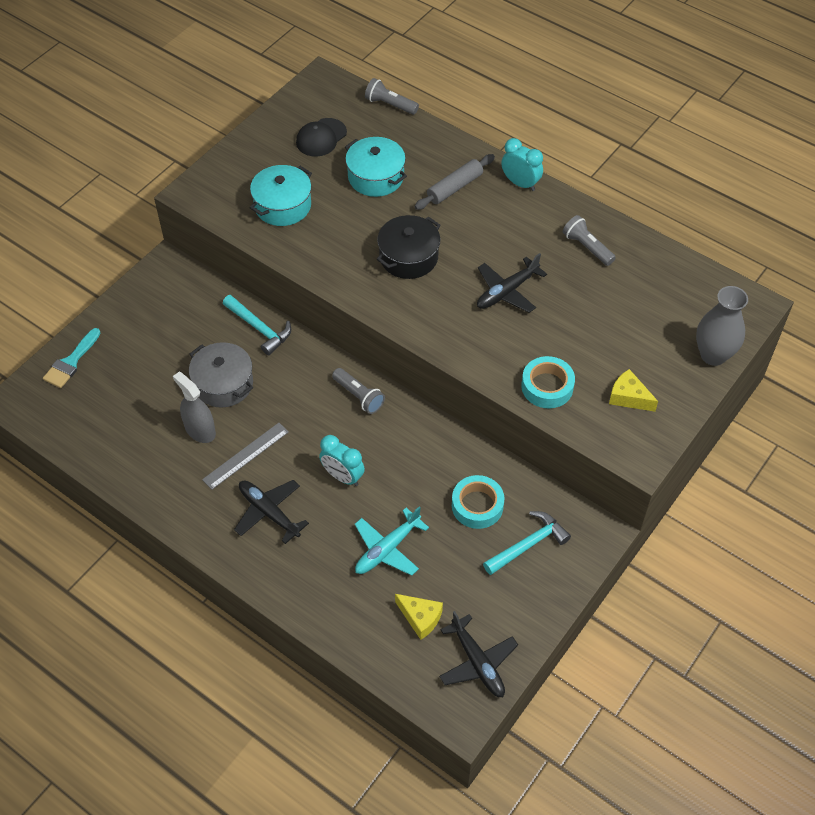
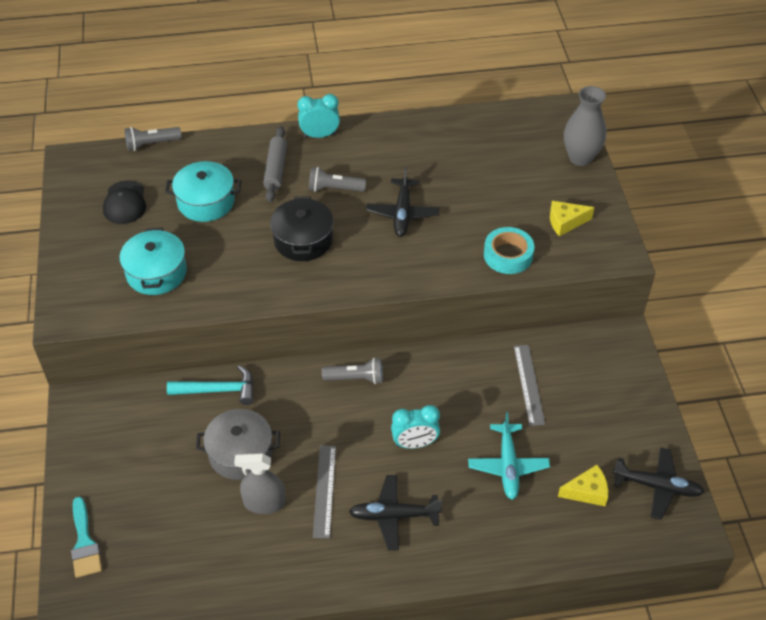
camera: 45 degrees left, 5 degrees down
(477, 505) = (529, 384): turquoise tape -> grey ruler
(528, 544) = (591, 381): turquoise hammer -> none
(587, 247) = (418, 146): grey flashlight -> grey flashlight (334, 189)

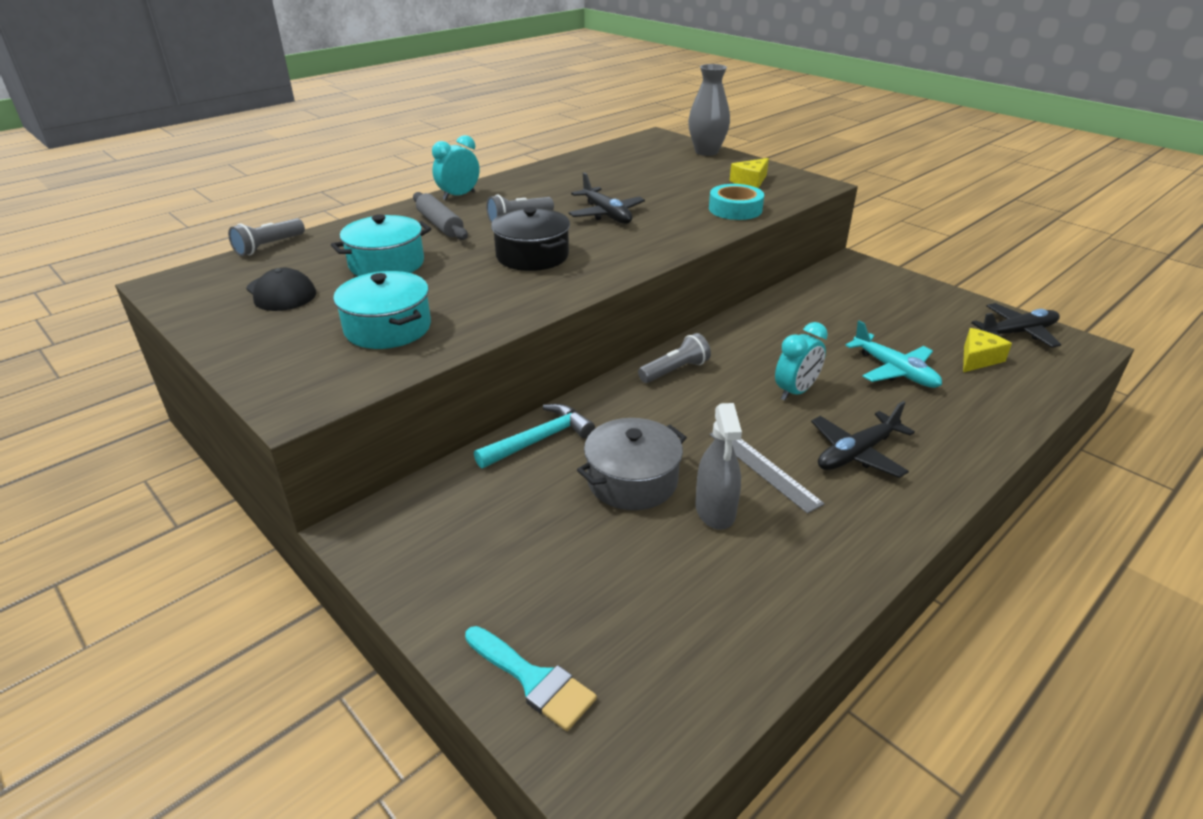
camera: 35 degrees left, 15 degrees down
(264, 503) = (715, 510): grey spray bottle -> grey spray bottle turned 60 degrees counterclockwise
(529, 384) = (828, 314): grey ruler -> none

